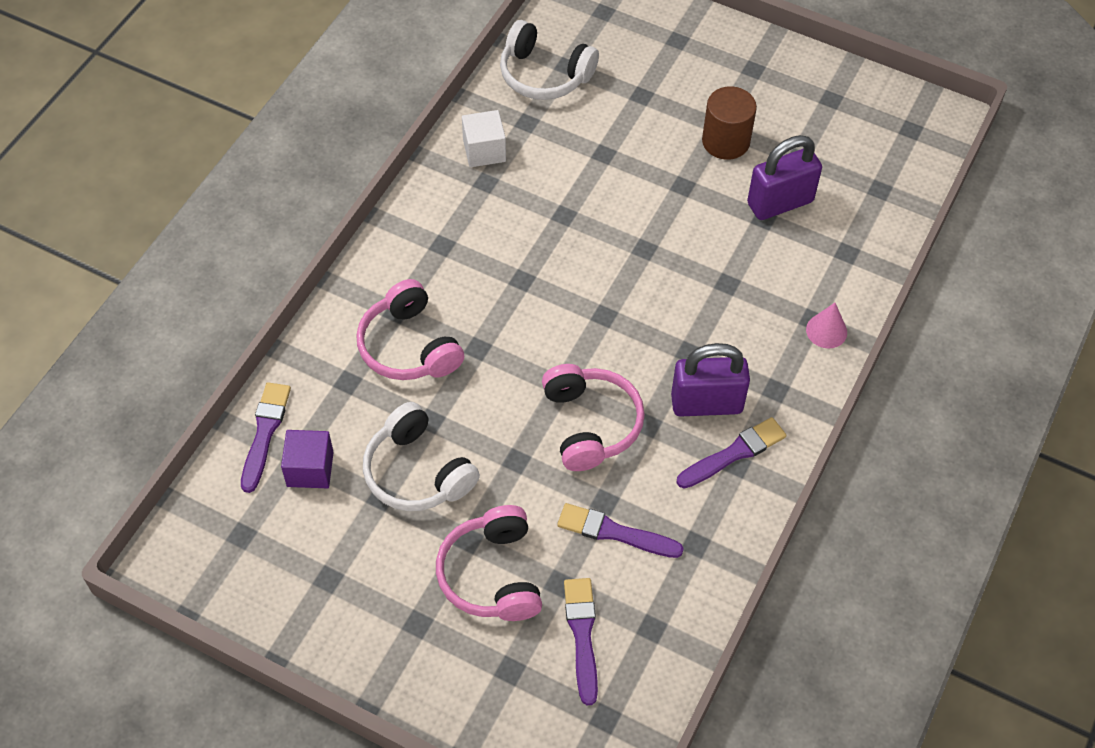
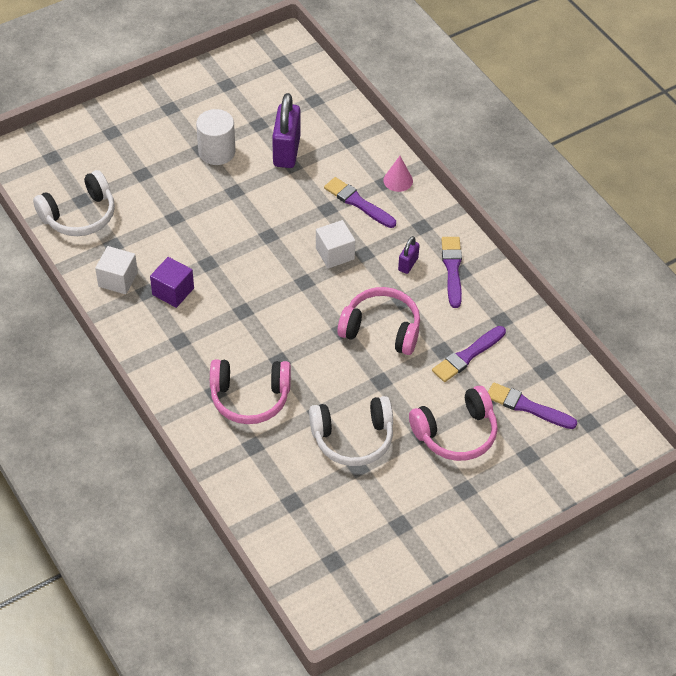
camera: 60 degrees left, 5 degrees down
(265, 433) = (260, 512): purple brush -> purple brush (358, 203)
(310, 469) = (308, 498): purple cube -> purple cube (173, 291)
(492, 575) = (456, 433): pink headphones -> pink headphones turned 45 degrees counterclockwise
(666, 324) = (335, 253): none -> white cube
(706, 403) = (408, 264): purple padlock -> purple padlock, size x0.50
(725, 141) = (217, 152): brown cylinder -> white cylinder

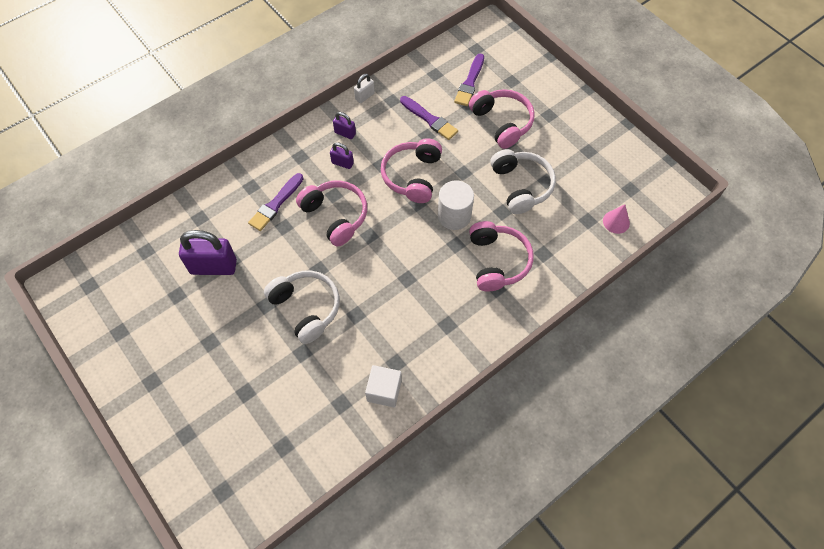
camera: 95 degrees left, 10 degrees up
(79, 215) = (305, 444): white headphones -> white headphones (306, 308)
(173, 291) = (392, 339): purple cube -> none
(217, 152) = (214, 327): white cylinder -> white cylinder (454, 216)
(335, 253) = (335, 216): white cube -> pink headphones
(398, 180) = (248, 177): pink cone -> pink cone (616, 222)
(452, 269) = (345, 133): purple brush -> purple padlock
(509, 293) = (364, 96): none -> white padlock

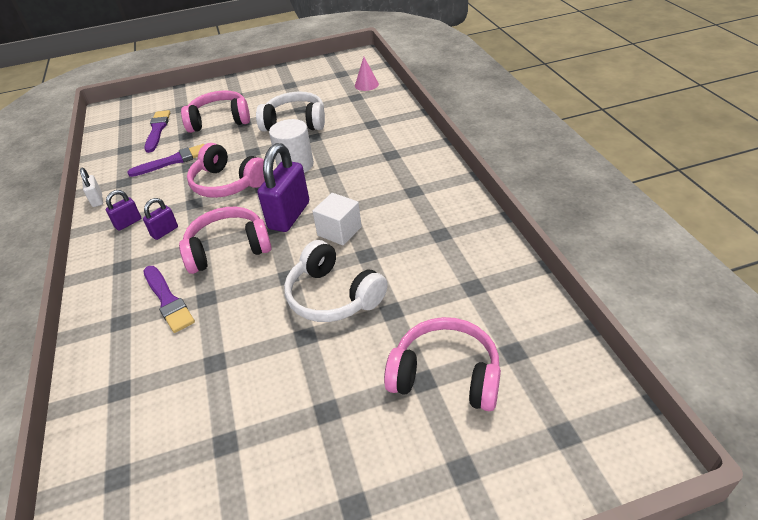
camera: 65 degrees left, 20 degrees down
(213, 267) = (210, 386): purple padlock -> purple padlock (289, 215)
(306, 308) = (333, 296): white headphones -> white headphones turned 120 degrees counterclockwise
(384, 391) = (470, 248): white cube -> white cube (339, 231)
(470, 82) = (157, 130): purple brush -> purple brush turned 135 degrees counterclockwise
(497, 261) = (363, 149): pink headphones -> pink headphones (445, 375)

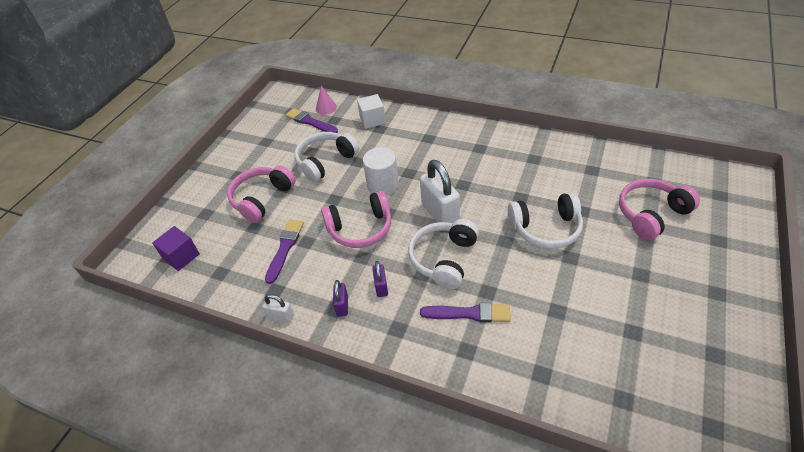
camera: 50 degrees left, 5 degrees up
(129, 125) = (181, 256): none -> purple cube
(157, 130) = (220, 241): purple brush -> purple brush (310, 122)
(228, 249) = (444, 259): pink headphones -> white headphones
(289, 215) = (440, 213): purple padlock -> white padlock
(339, 231) = (484, 198): white cube -> white cube (372, 120)

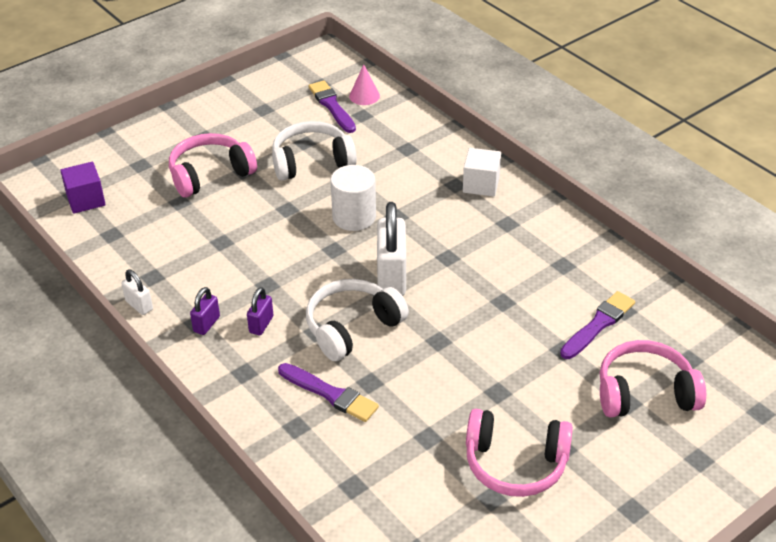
camera: 25 degrees right, 5 degrees down
(285, 248) = (194, 239): purple brush -> purple brush (598, 325)
(360, 228) = (289, 254): pink headphones -> pink headphones (515, 463)
(372, 120) = (407, 134): white cube -> white cube (481, 184)
(546, 229) = (498, 349): white headphones -> none

